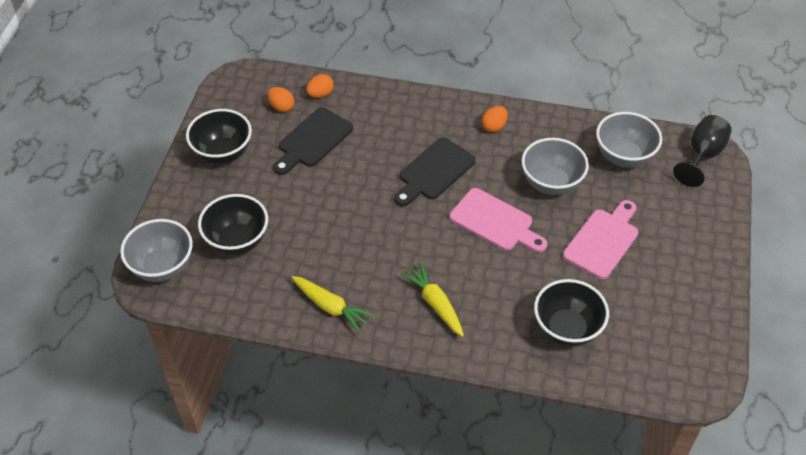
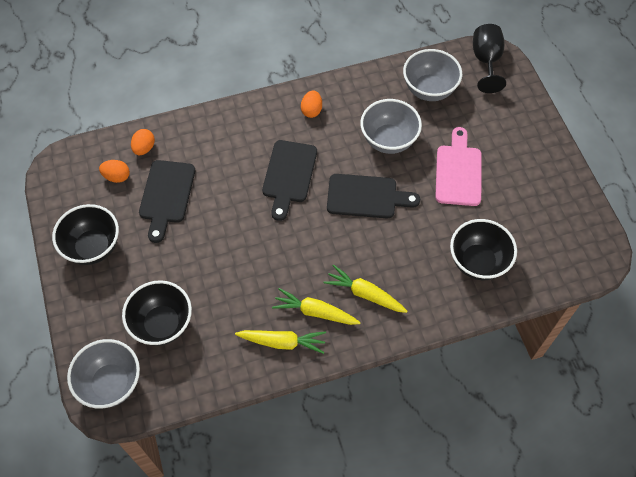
camera: 30 degrees left, 10 degrees up
(378, 296) = (315, 312): none -> yellow carrot
(495, 222) = (366, 196): pink cutting board -> black cutting board

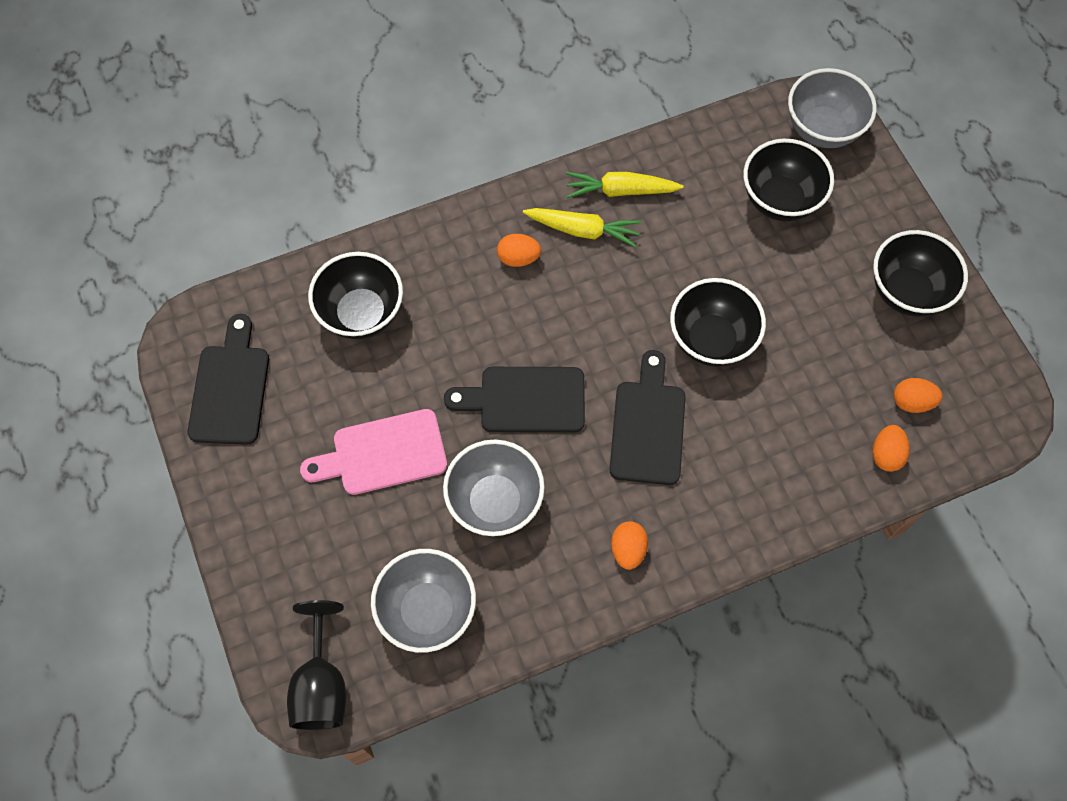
camera: 175 degrees right, 5 degrees up
(166, 195) = (827, 377): black cutting board -> black cutting board (230, 388)
(237, 225) = (711, 340): none -> black bowl
(365, 294) = (518, 258): yellow carrot -> orange egg
(458, 172) = (383, 454): pink cutting board -> pink cutting board turned 75 degrees clockwise

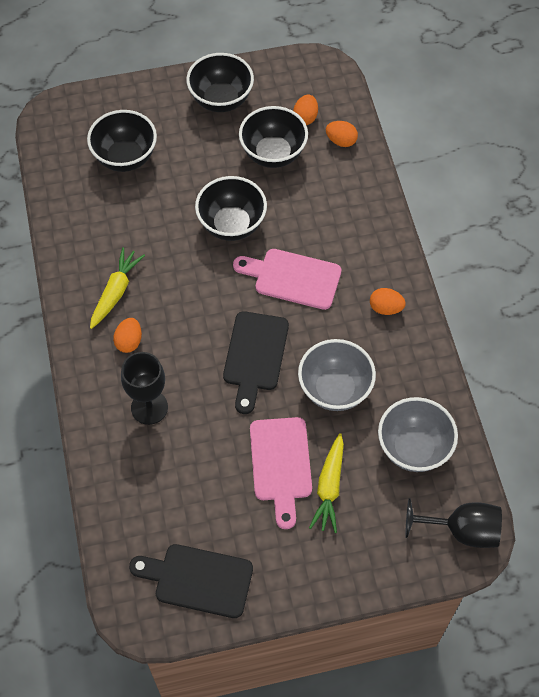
camera: 80 degrees left, 5 degrees down
(361, 314) = (151, 466): black bowl -> black bowl (273, 154)
(436, 297) = (149, 407): none -> black goblet
(620, 191) = (87, 260): yellow carrot -> yellow carrot (329, 487)
(647, 426) = (292, 278): black cutting board -> pink cutting board
(822, 129) = (71, 118): grey bowl -> none

